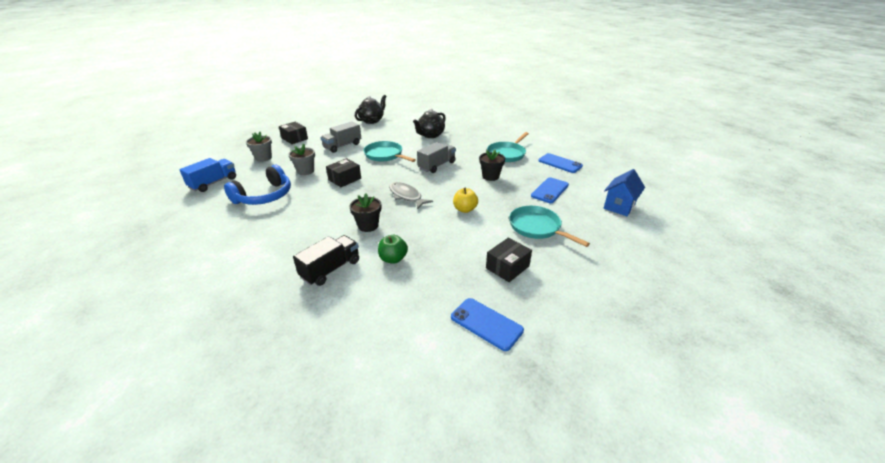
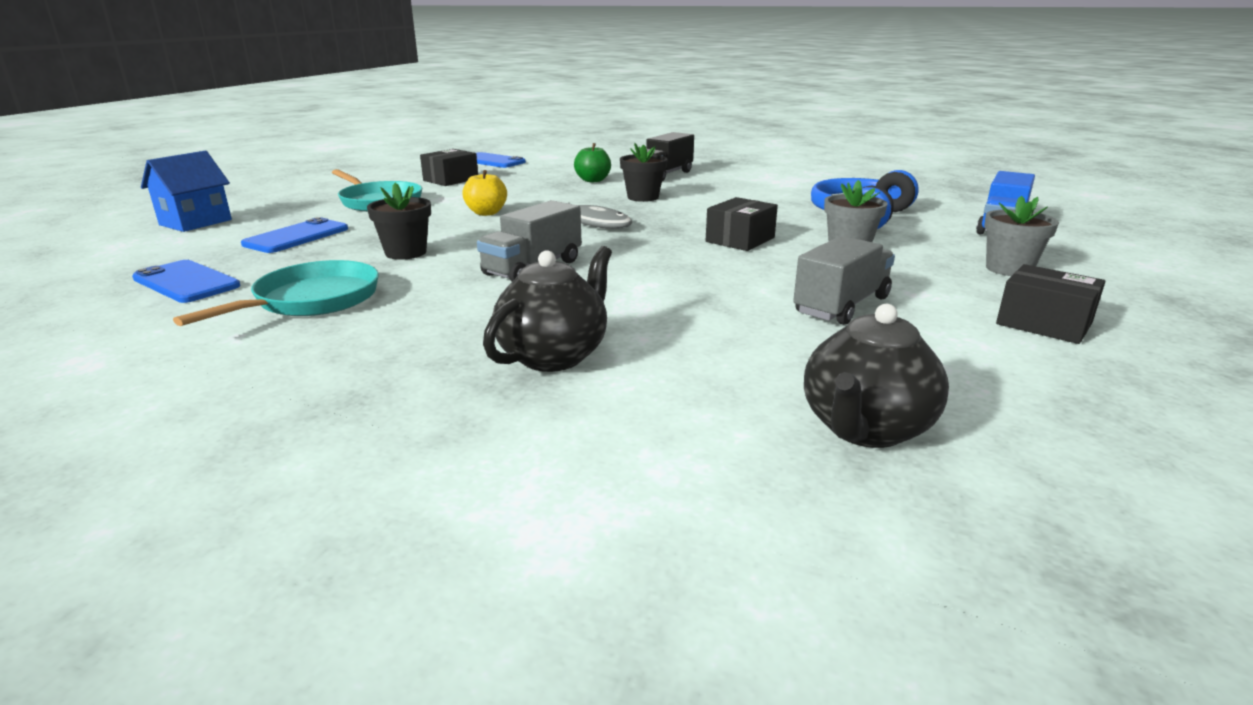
camera: 175 degrees right, 10 degrees down
(385, 155) = (683, 285): turquoise pan -> none

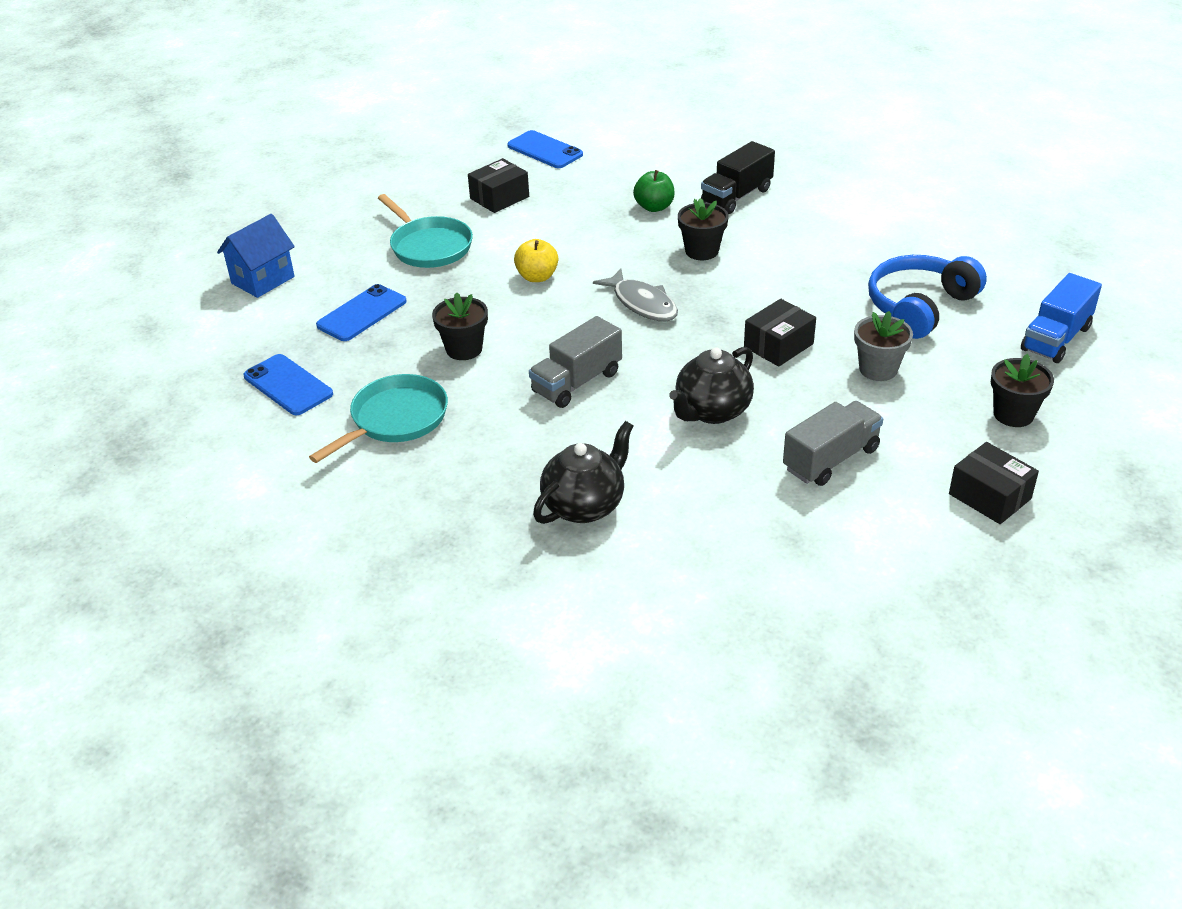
camera: 10 degrees right, 15 degrees up
(865, 429) = (785, 599): black teapot -> black teapot (712, 411)
(1009, 269) = (1013, 414): grey flower pot -> black flower pot

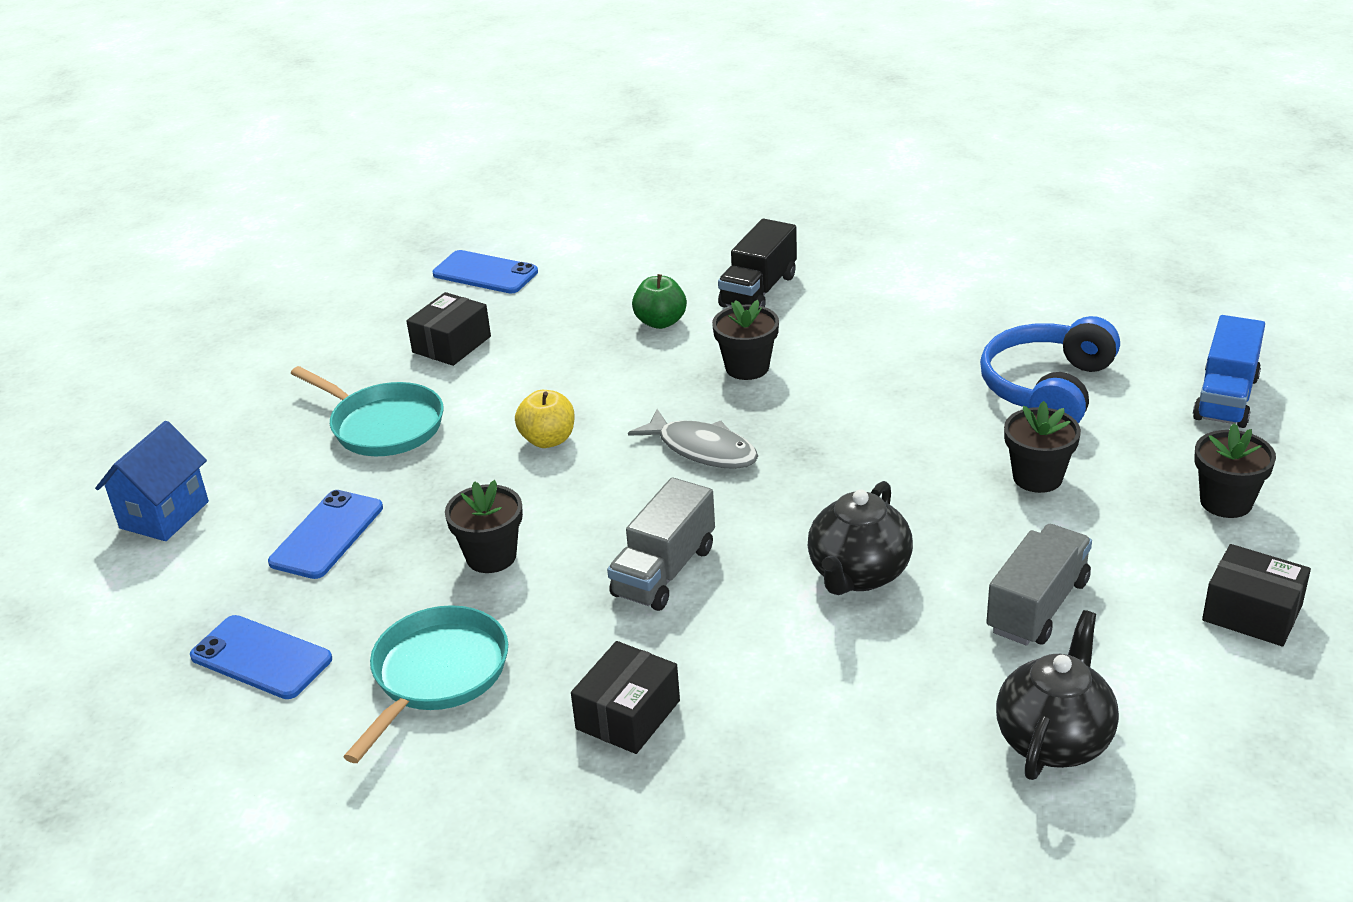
camera: 15 degrees left, 5 degrees down
(585, 505) = (751, 739): black teapot -> black teapot (1054, 739)
(778, 345) = (901, 471): black box -> black box (628, 715)
(878, 369) = (1037, 477): grey flower pot -> black flower pot

